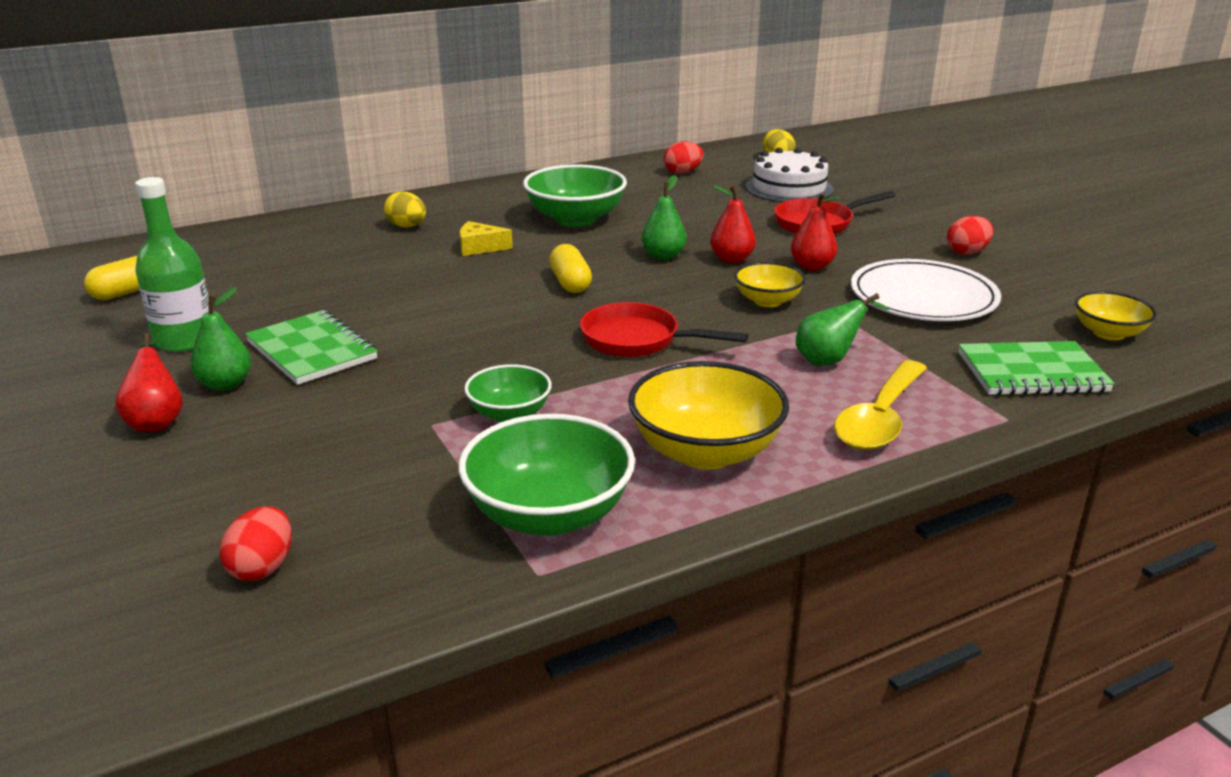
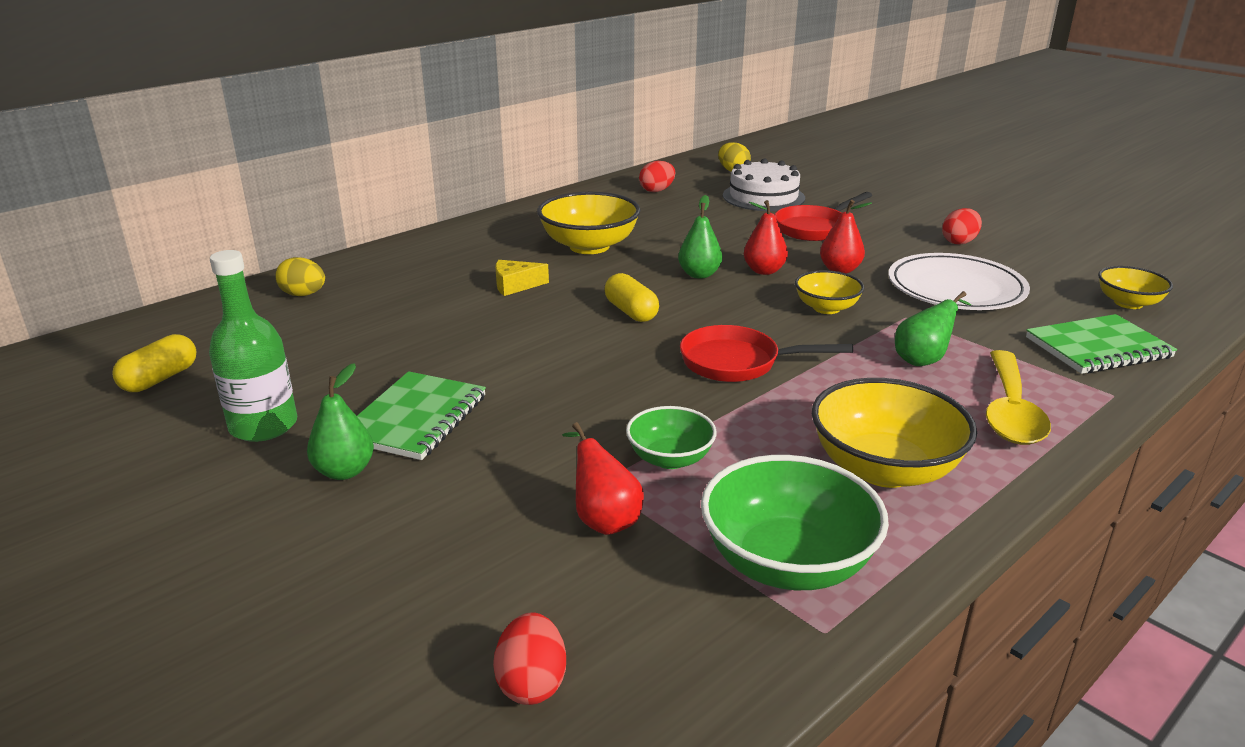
camera: 15 degrees left, 0 degrees up
(156, 421) = (292, 527): red pear -> red pear (603, 519)
(312, 350) = (415, 418): green notebook -> green notebook turned 75 degrees clockwise
(407, 226) = (425, 271): yellow egg -> yellow egg (303, 295)
(575, 219) = (589, 246): green bowl -> yellow bowl

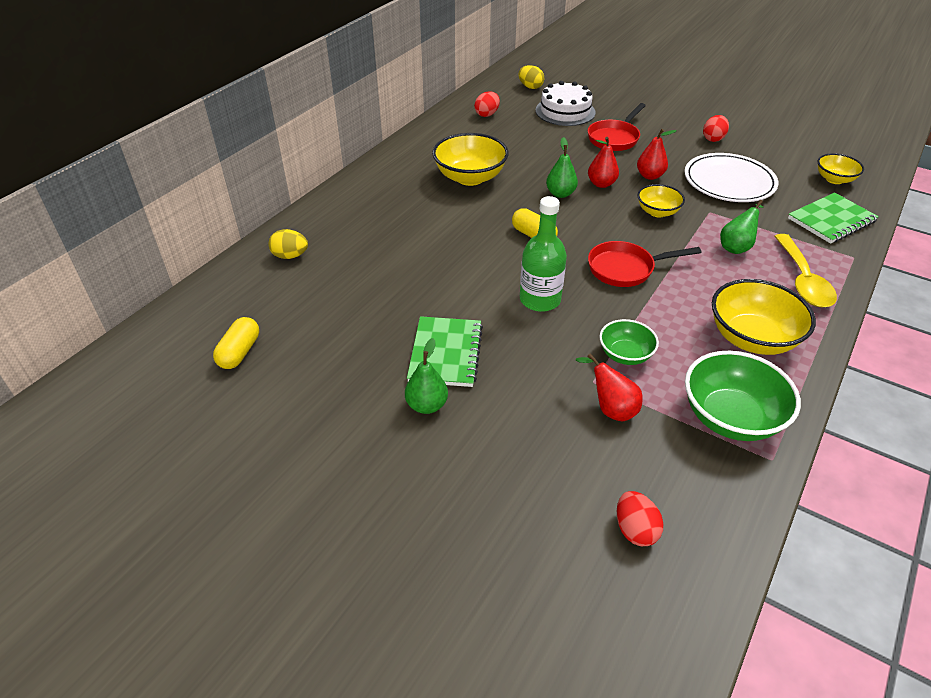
camera: 15 degrees left, 15 degrees up
(263, 426) = (345, 379): green bottle -> green bottle (540, 300)
(515, 285) = (440, 223): yellow cheese -> none

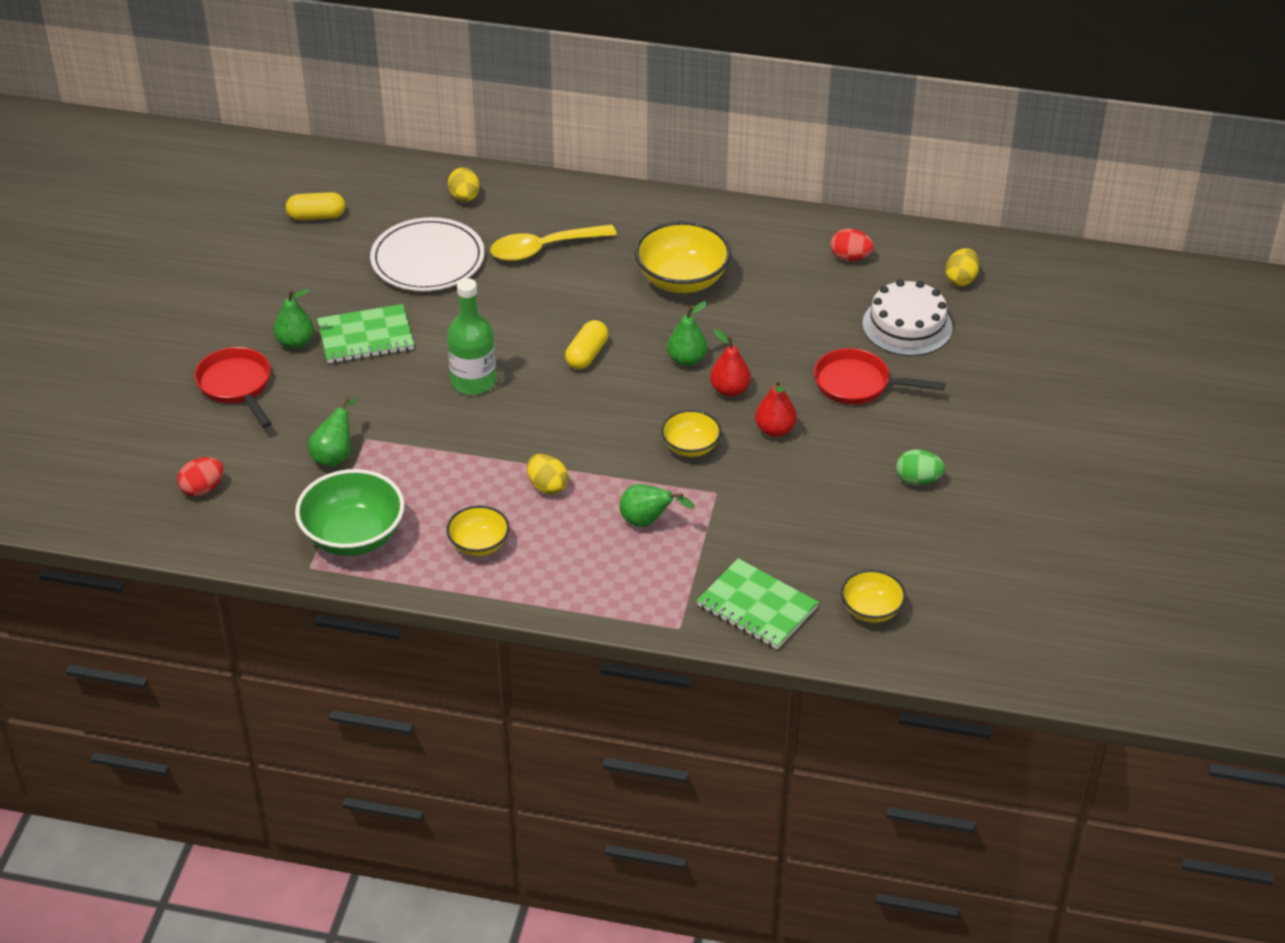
camera: 70 degrees right, 0 degrees up
(611, 408) = (335, 455): red pear -> green pear
(625, 269) = (558, 435): red pan -> red pan (237, 386)
(625, 355) = (413, 455): green bowl -> none
(686, 286) = (547, 486): none -> yellow egg
(713, 139) = (918, 480): red egg -> green egg
(729, 182) = (802, 504): white plate -> white plate (428, 259)
(752, 338) = (479, 544): yellow bowl -> yellow bowl, size x0.58
(802, 280) = (605, 582): yellow spoon -> yellow spoon (543, 249)

